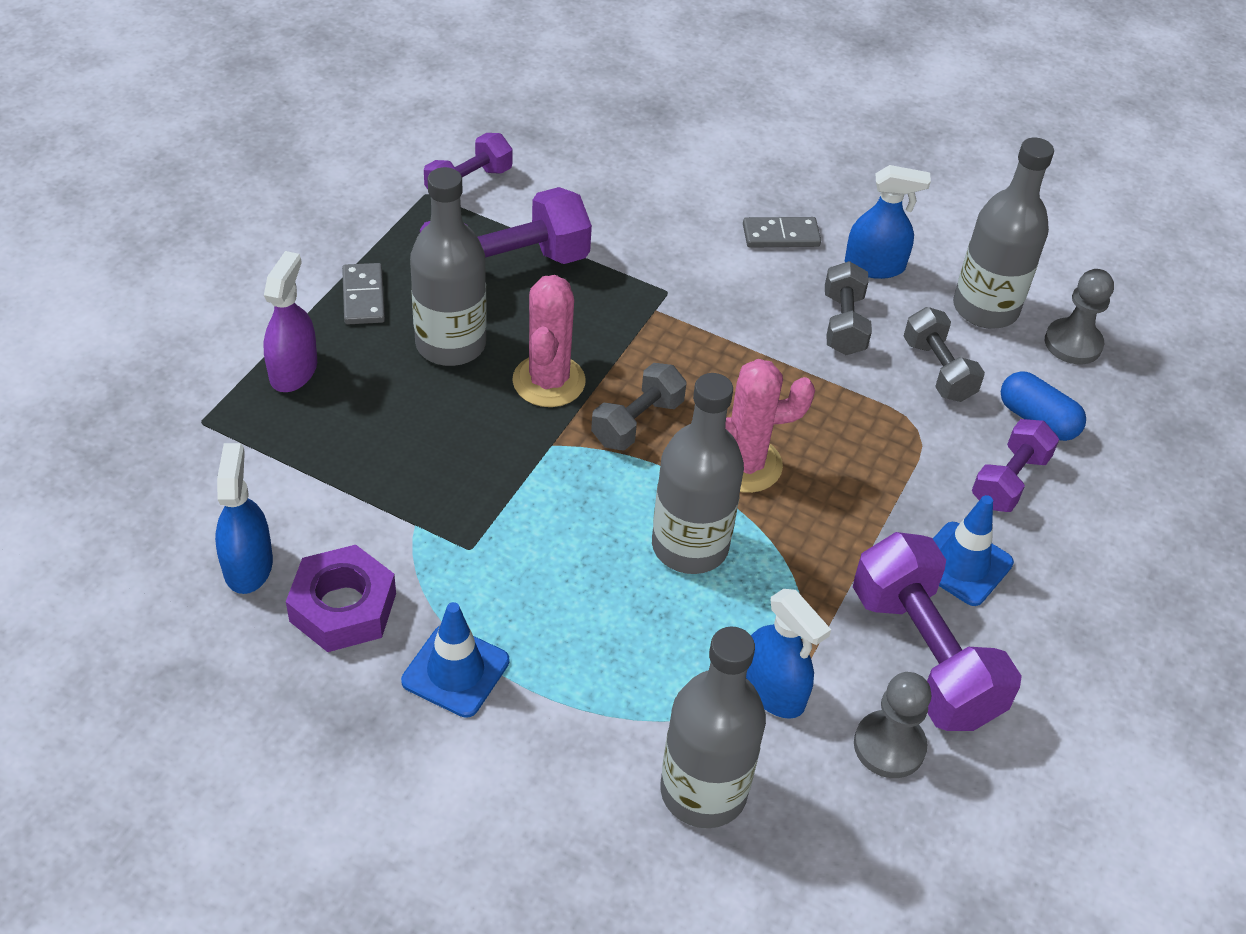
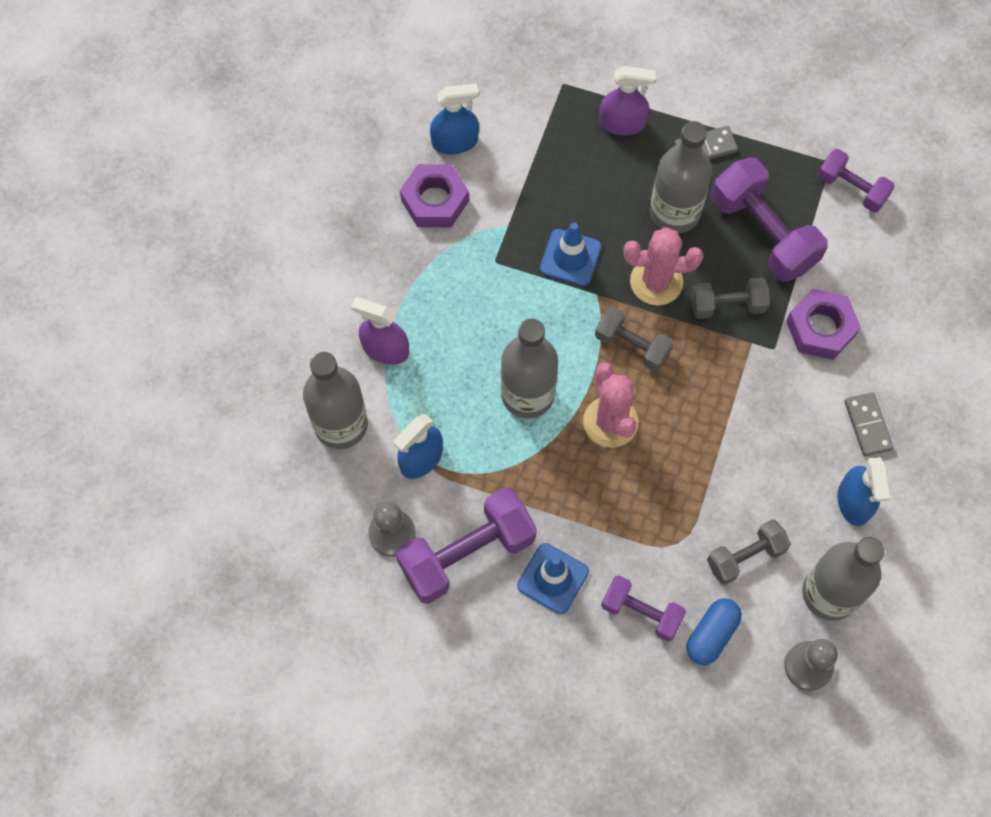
camera: 85 degrees right, 20 degrees up
(455, 671) = (400, 272): blue traffic cone -> blue traffic cone (570, 257)
(584, 711) = (385, 349): none -> purple spray bottle
(649, 247) = (820, 328): none -> purple nut
(843, 324) = (776, 481): grey dumbbell -> grey dumbbell (727, 305)

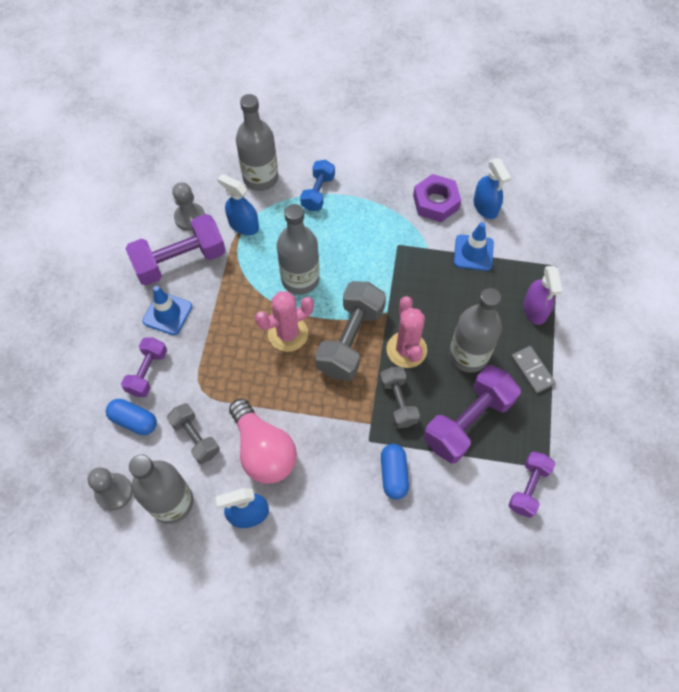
camera: 80 degrees right, 5 degrees down
(385, 349) = (318, 193): purple spray bottle -> blue dumbbell
(467, 554) = (180, 261): purple dumbbell -> purple dumbbell turned 75 degrees counterclockwise
(570, 257) = (412, 291): blue traffic cone -> blue traffic cone (473, 253)
(632, 346) = (350, 340): grey dumbbell -> grey dumbbell, size x1.70
(773, 474) = (263, 450): none -> pink light bulb
(820, 328) = (393, 474): purple nut -> blue capsule
(867, 425) = (315, 520): grey domino -> none

